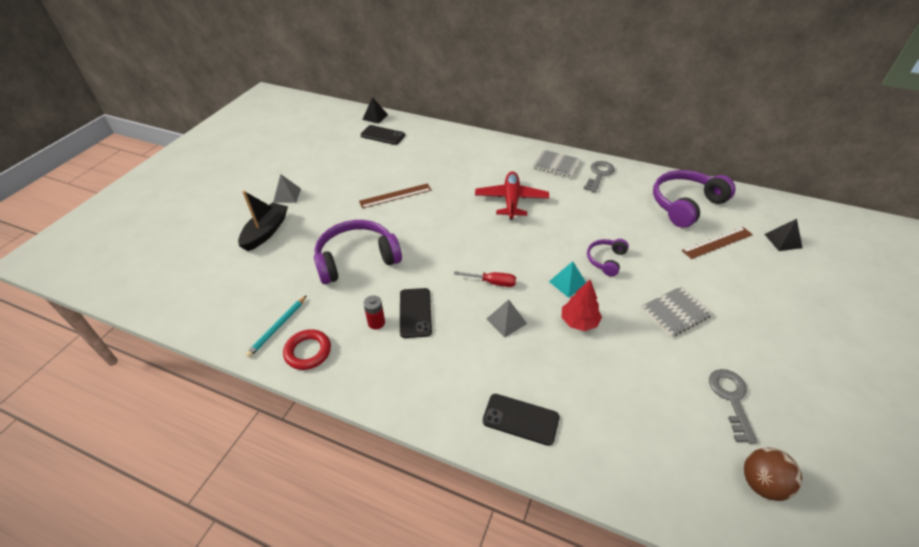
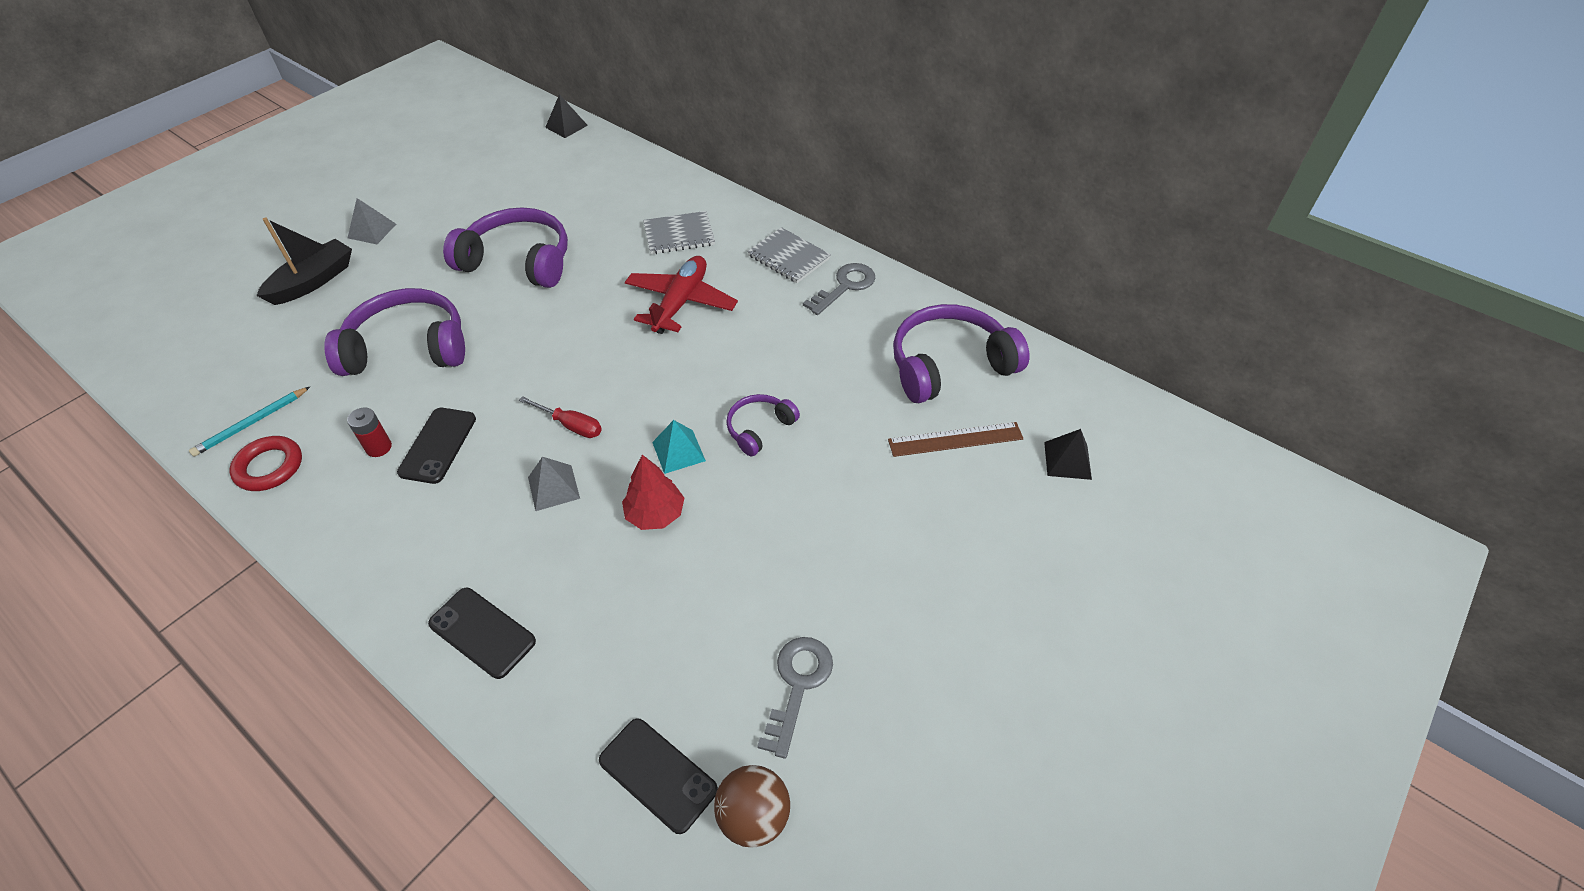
camera: 15 degrees right, 5 degrees up
(383, 135) = (559, 159): black phone -> black phone (658, 774)
(395, 196) = (518, 261): brown ruler -> purple headphones
(675, 312) = (808, 535): grey notebook -> grey notebook (679, 235)

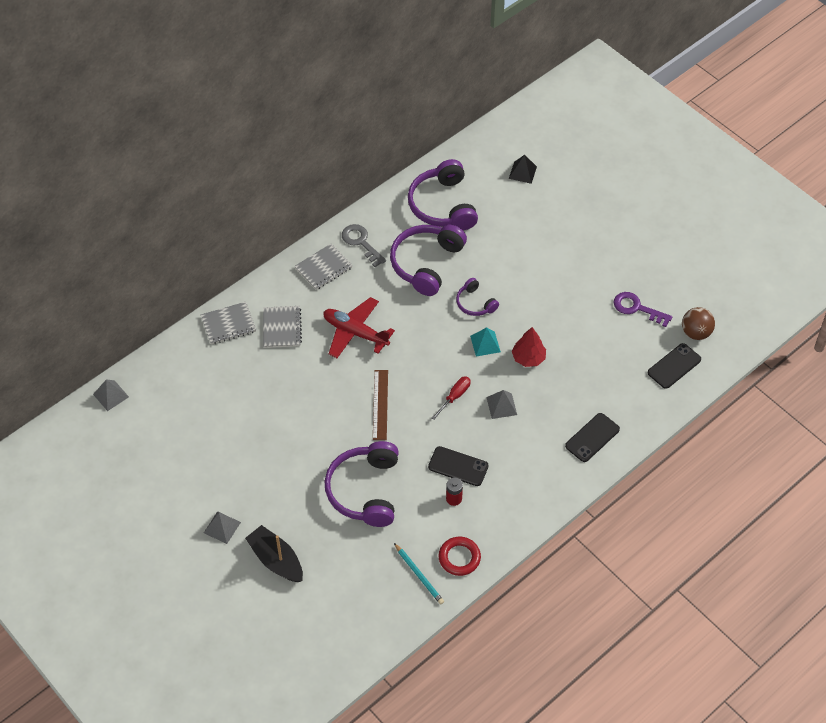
camera: 80 degrees left, 5 degrees up
(518, 261) = (286, 427): purple headphones -> purple headphones (426, 263)
(566, 126) = (111, 395): black pyramid -> grey pyramid
(678, 191) = (228, 324): none -> grey notebook
(797, 685) = (637, 308): grey key -> purple key
(955, 439) = (499, 216): brown ruler -> brown ruler (380, 404)

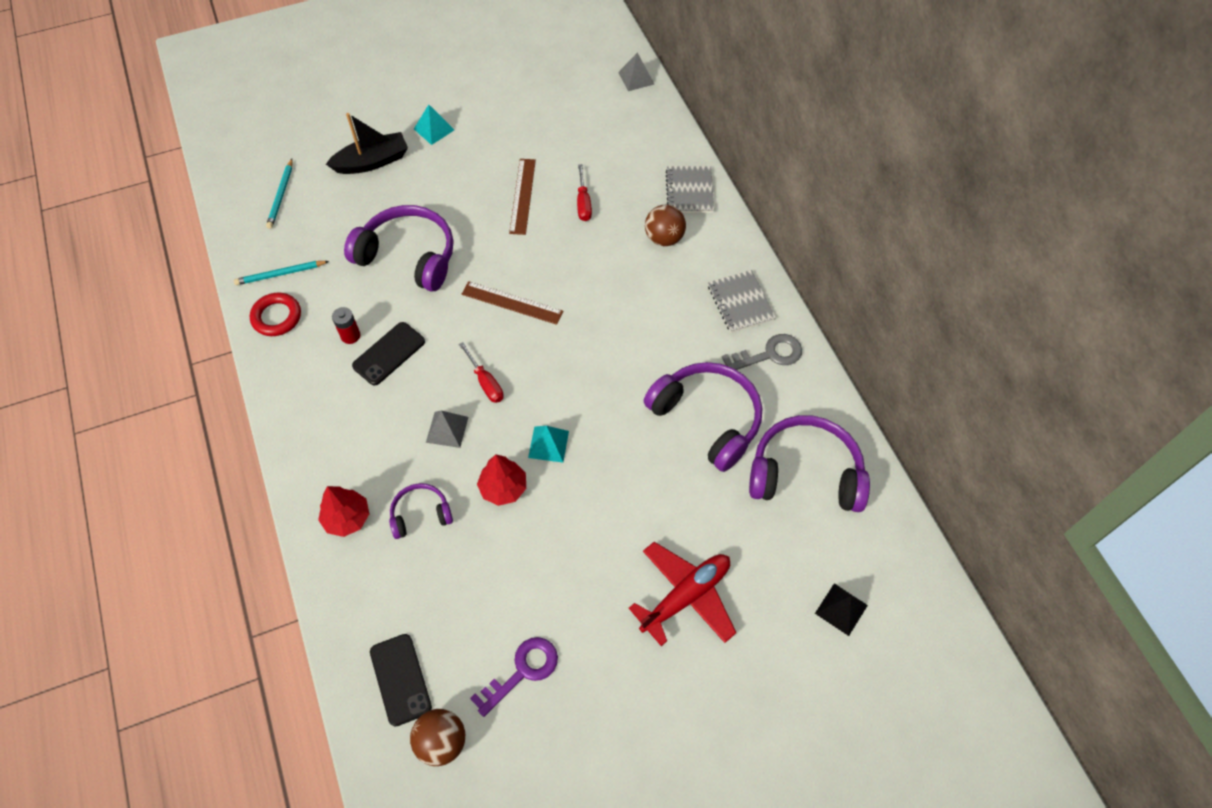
camera: 110 degrees right, 5 degrees up
(222, 527) = (434, 129): grey pyramid -> turquoise pyramid
(266, 390) = (583, 203): none -> red screwdriver
(274, 434) = (522, 196): none -> brown ruler
(282, 328) = (664, 238): grey notebook -> brown ball
(339, 615) = (281, 195): none -> turquoise pencil
(355, 332) = (627, 308): red plane -> red plane (686, 596)
(475, 303) = (618, 455): purple headphones -> purple headphones (420, 514)
(592, 438) = (347, 518): black phone -> red tree

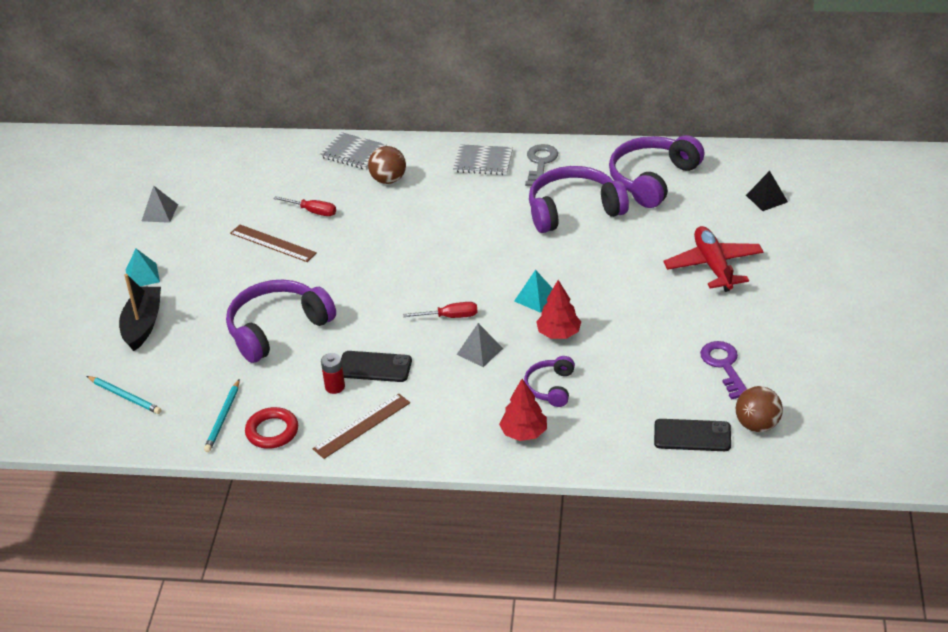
camera: 60 degrees left, 20 degrees down
(389, 354) = (374, 367): black phone -> black phone turned 60 degrees counterclockwise
(512, 303) = (381, 280): brown ruler -> brown ruler (362, 426)
(636, 78) = (205, 143): grey pyramid -> grey pyramid (159, 212)

